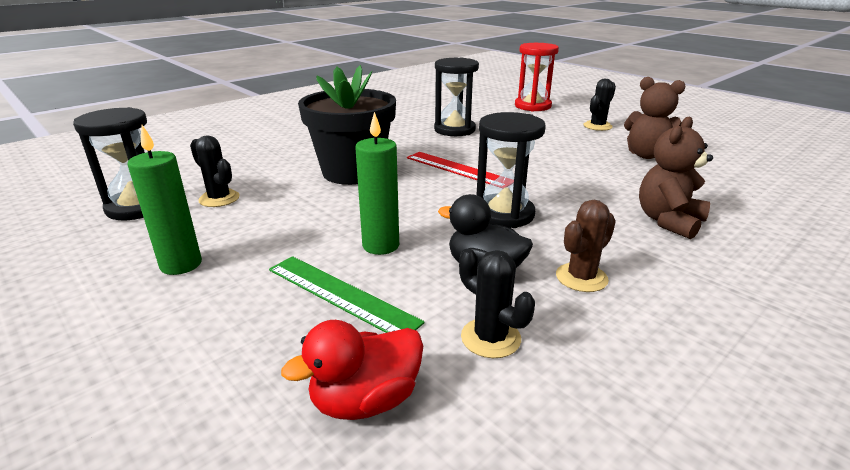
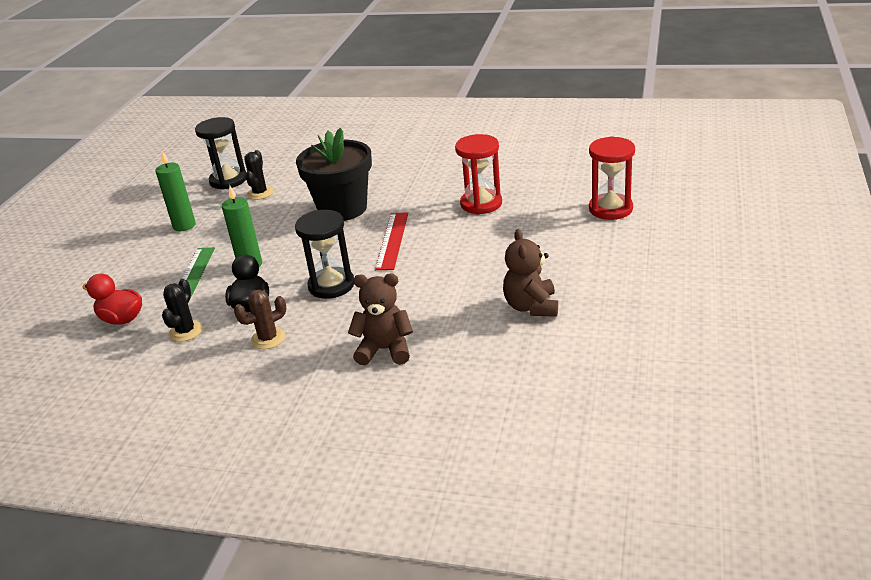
camera: 60 degrees right, 5 degrees up
(454, 130) = (481, 204): black hourglass -> red hourglass
(581, 278) = (268, 338): brown cactus -> brown cactus turned 45 degrees counterclockwise
(597, 126) = (590, 260): black cactus -> none

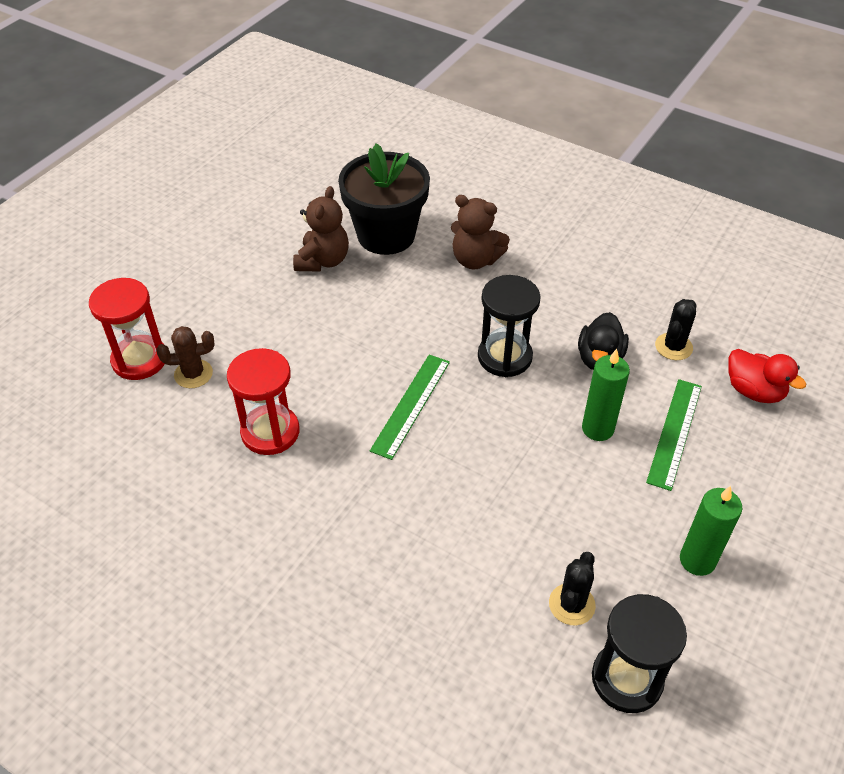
camera: 165 degrees left, 15 degrees up
(268, 338) = (584, 308): brown cactus -> brown cactus (193, 374)
(342, 209) = (452, 500): black flower pot -> black flower pot (386, 235)
(392, 240) = (411, 405): red ruler -> green ruler

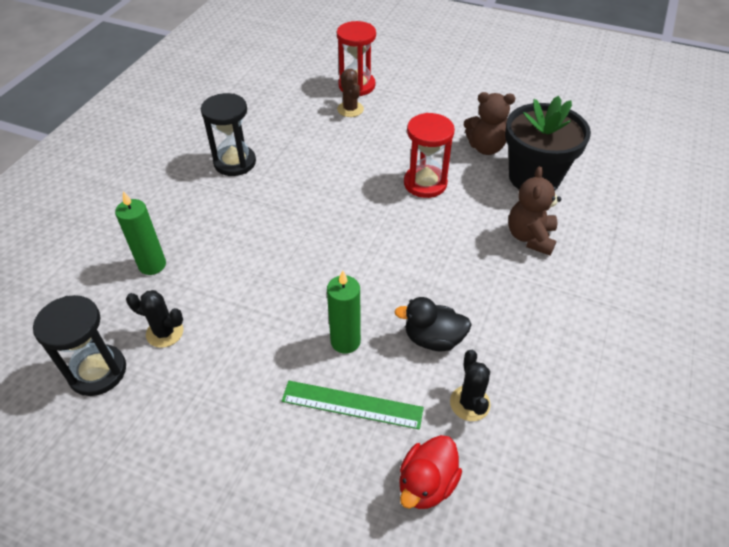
camera: 80 degrees right, 0 degrees up
(270, 432) = (307, 151): red hourglass -> red hourglass (425, 183)
(411, 405) = (346, 218): green ruler -> none
(504, 357) = (414, 269): black hourglass -> black hourglass (235, 162)
(673, 347) = (470, 403): black cactus -> black cactus turned 60 degrees clockwise
(697, 560) = (206, 423): green candle -> green candle (152, 265)

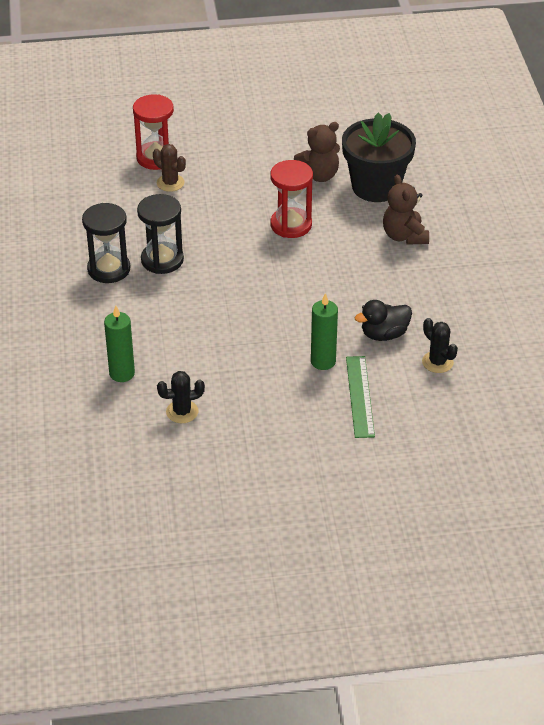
camera: 30 degrees left, 5 degrees down
(98, 372) = (157, 455): black hourglass -> black hourglass (162, 260)
(352, 405) = (360, 396): green ruler -> green ruler turned 75 degrees counterclockwise
(426, 483) = (442, 416): red duck -> none

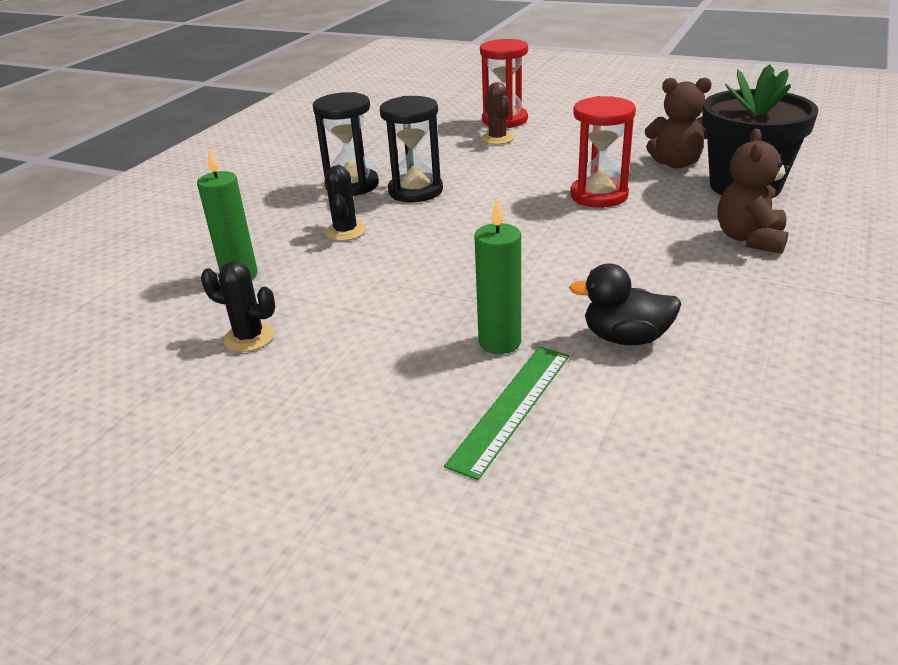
camera: 35 degrees right, 10 degrees down
(437, 362) = (689, 404): black cactus -> black cactus (345, 231)

